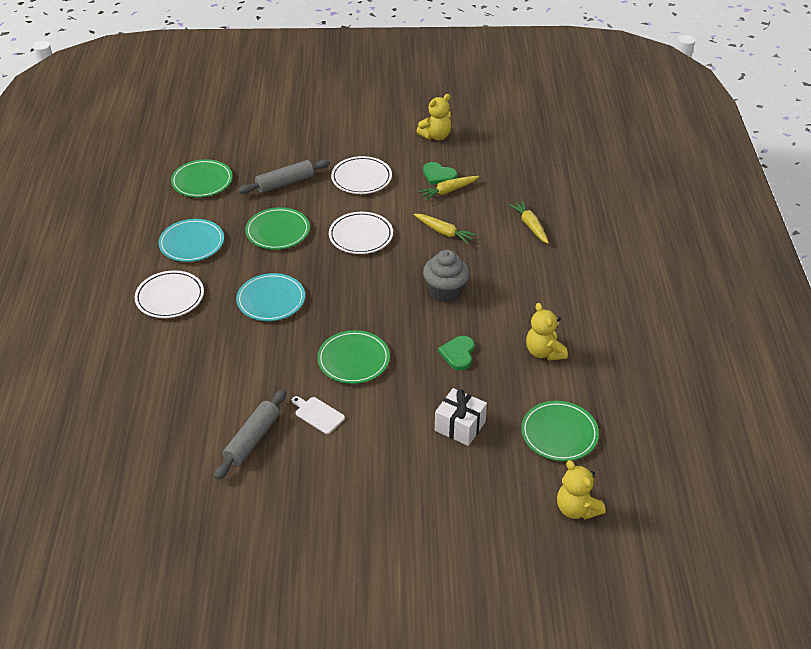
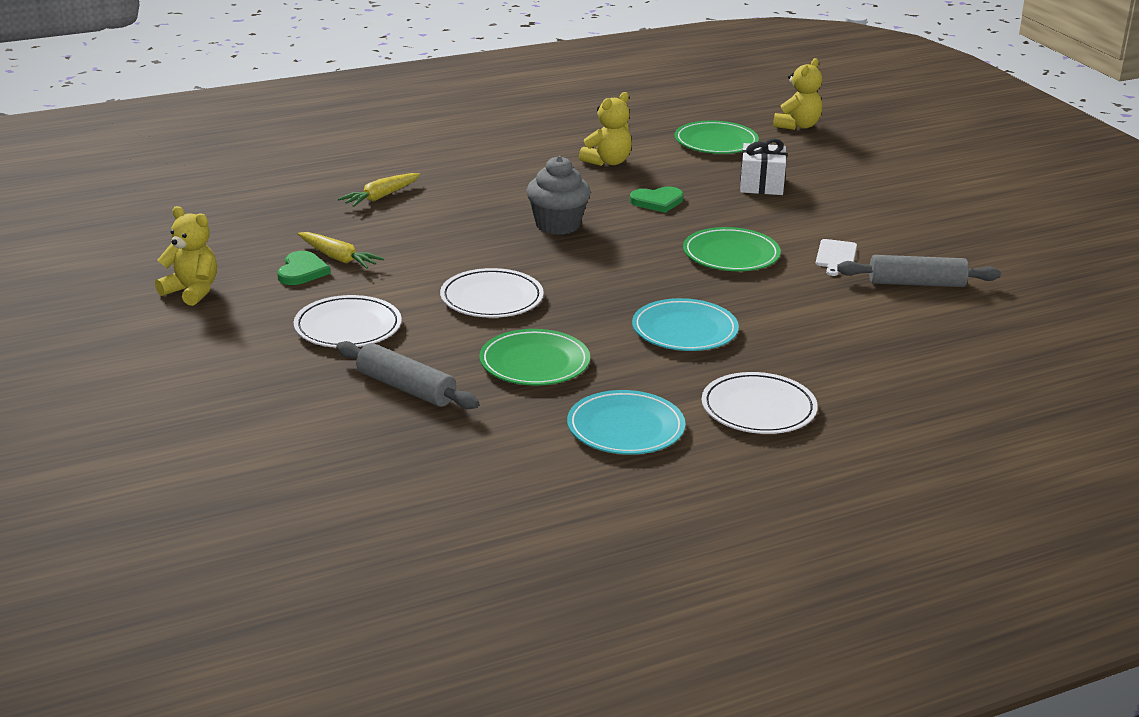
camera: 115 degrees left, 15 degrees down
(202, 181) = (456, 470): green plate -> none
(444, 232) = (437, 245): yellow carrot -> none

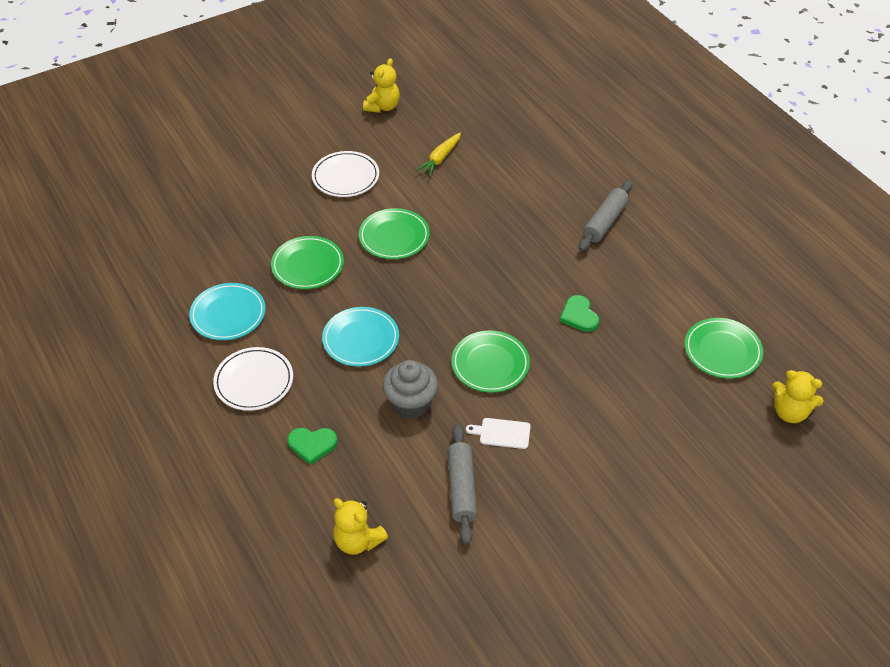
camera: 85 degrees right, 20 degrees up
(302, 271) = (418, 146): green heart -> green heart (312, 445)
(381, 197) = (542, 164): yellow carrot -> none
(406, 388) = (272, 212): grey rolling pin -> grey rolling pin (605, 222)
(491, 298) = (394, 236): white plate -> green plate
(557, 225) = (519, 260): grey cupcake -> grey cupcake (411, 403)
(607, 162) = (650, 281): yellow teddy bear -> yellow teddy bear (358, 541)
(761, 185) = (636, 384): white gift -> none

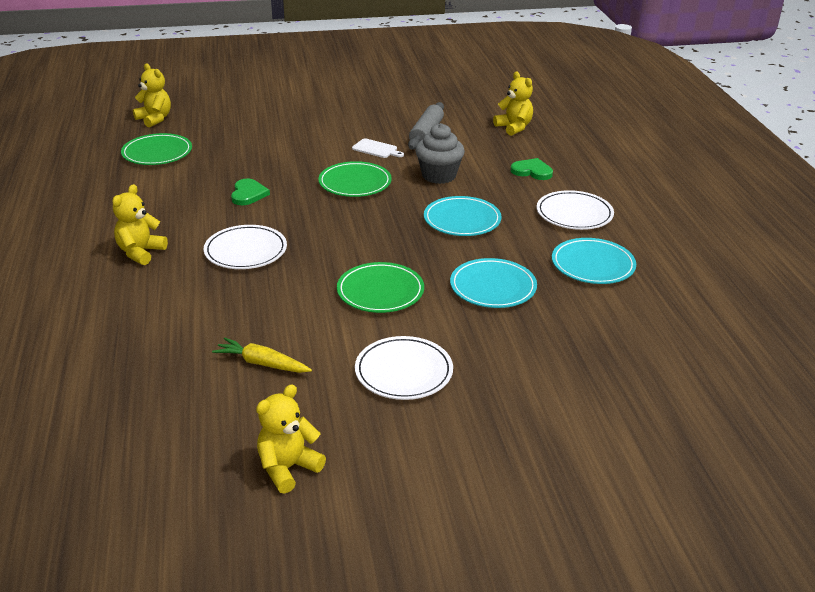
camera: 160 degrees left, 15 degrees down
(307, 265) = (493, 287): green plate -> turquoise plate
(440, 159) = (262, 363): yellow carrot -> yellow carrot turned 120 degrees counterclockwise
(525, 247) = (246, 251): none -> white plate
(605, 222) = (140, 252): grey rolling pin -> yellow teddy bear

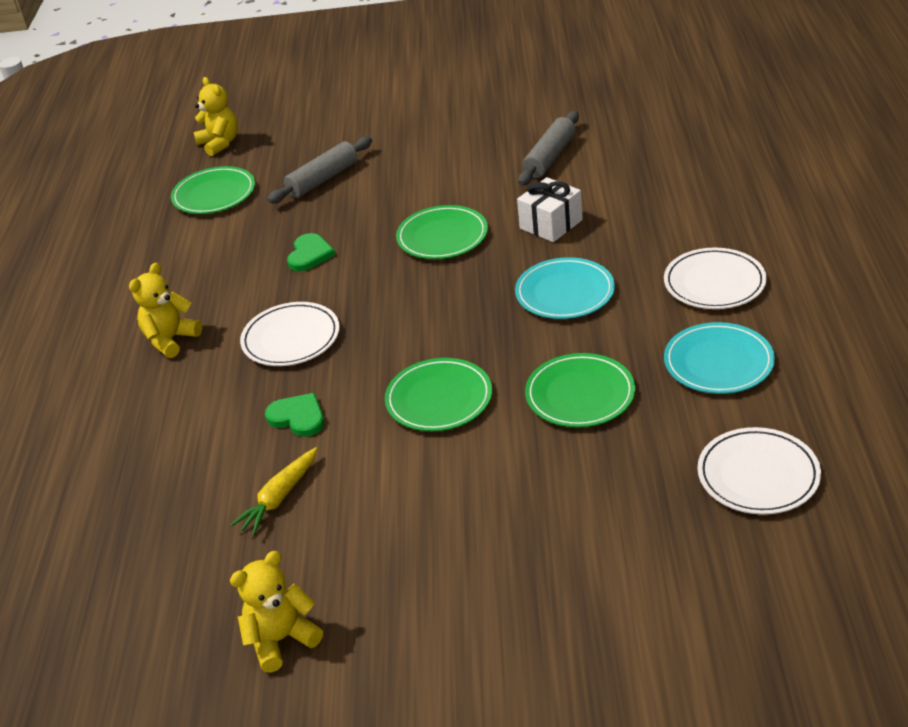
camera: 15 degrees right, 5 degrees up
(247, 144) = (323, 179): none -> grey rolling pin
(262, 363) = (279, 498): yellow carrot -> yellow carrot turned 90 degrees counterclockwise
(376, 149) = (480, 184): white cutting board -> none
(403, 372) = (442, 515): white plate -> white plate (758, 475)
(439, 176) = (551, 224): grey cupcake -> white gift
(493, 287) = (580, 394): turquoise plate -> green plate
(514, 127) = (668, 145): yellow teddy bear -> none
(532, 171) = (675, 216): green heart -> green heart (298, 417)

